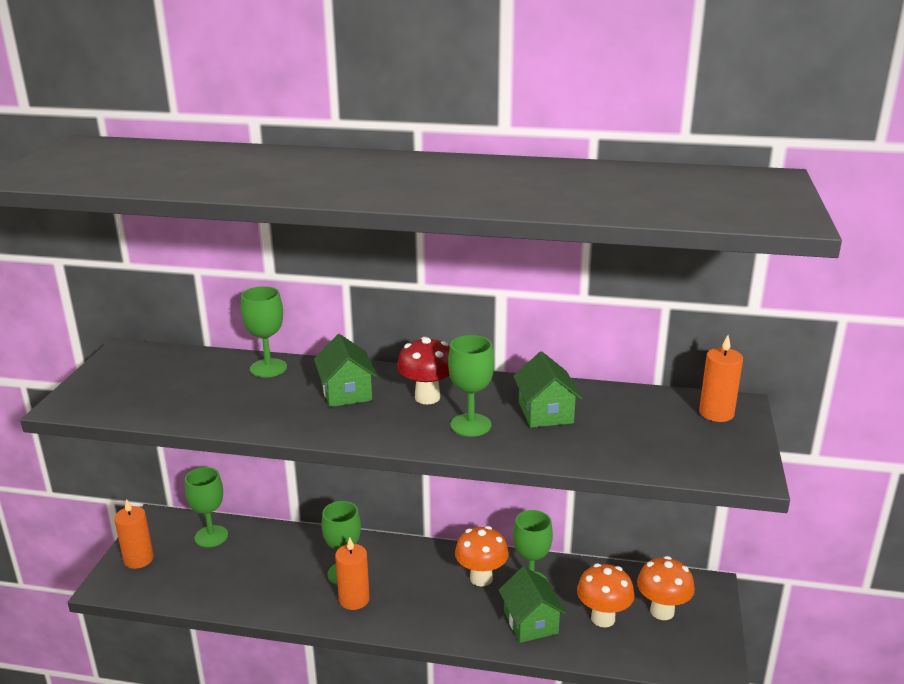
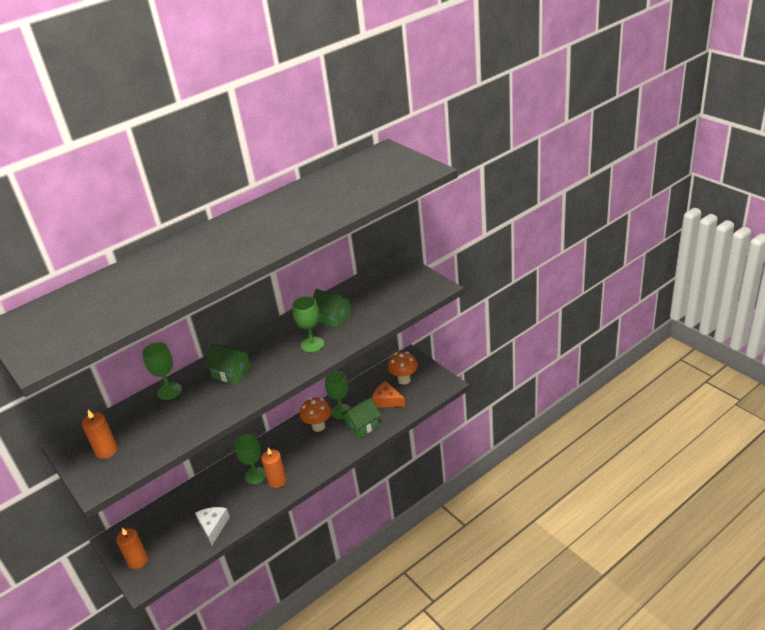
camera: 45 degrees left, 10 degrees up
(211, 536) = (159, 519): green goblet -> none
(234, 589) = (213, 526): none -> white cheese
(427, 397) = (273, 347): red mushroom -> none
(530, 622) = (362, 425): green house -> green house turned 60 degrees counterclockwise
(603, 618) = (387, 400): orange mushroom -> orange cheese
(716, 413) = (395, 271): orange candle -> orange candle (106, 450)

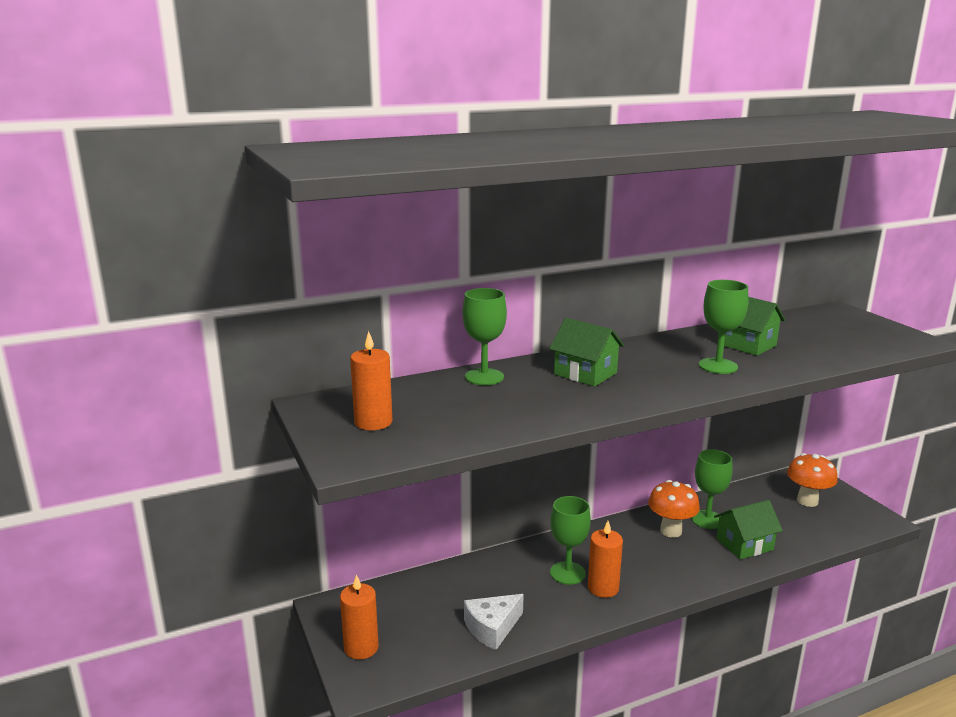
camera: 10 degrees right, 15 degrees down
(213, 526) = (492, 628): white cheese -> white cheese turned 135 degrees counterclockwise
(387, 400) = (782, 521): orange cheese -> none

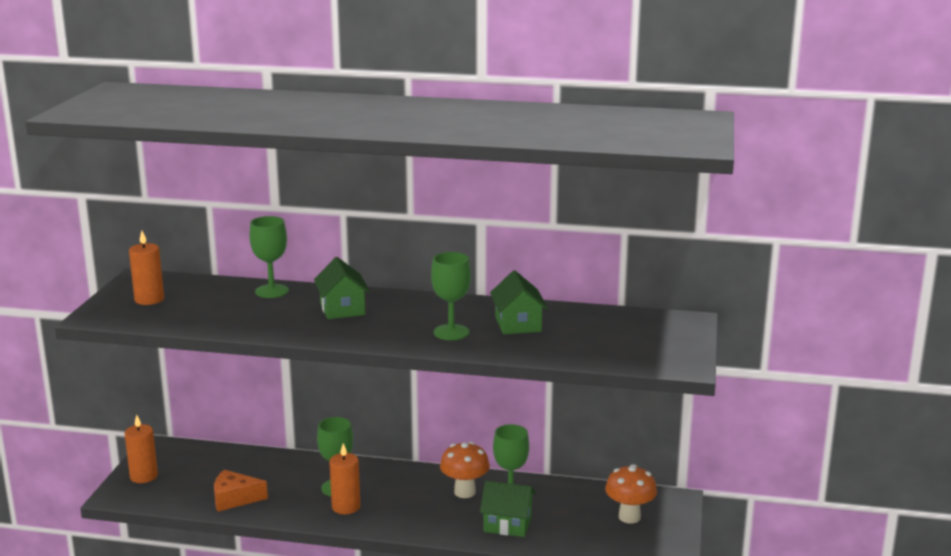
camera: 35 degrees right, 0 degrees up
(492, 628) = (234, 498): white cheese -> orange cheese

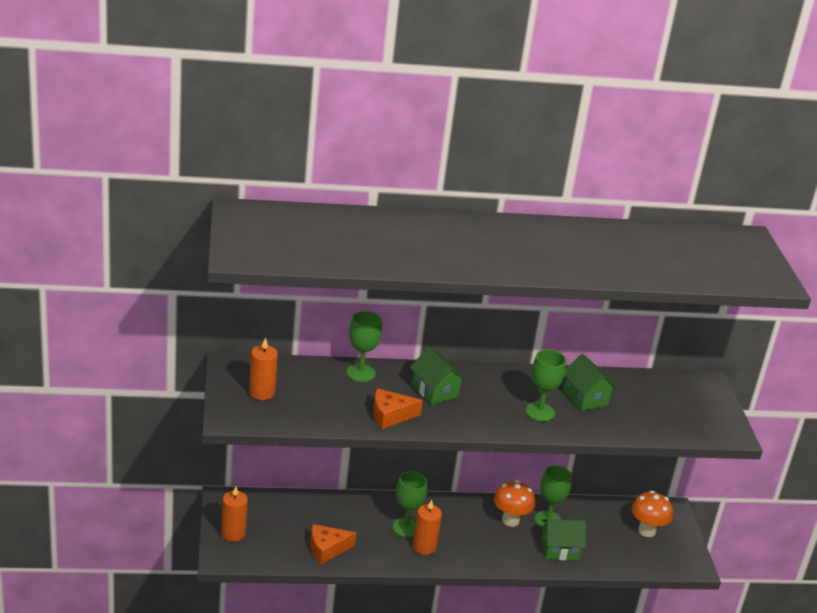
camera: 20 degrees left, 10 degrees up
(272, 325) = (390, 415): none -> orange cheese

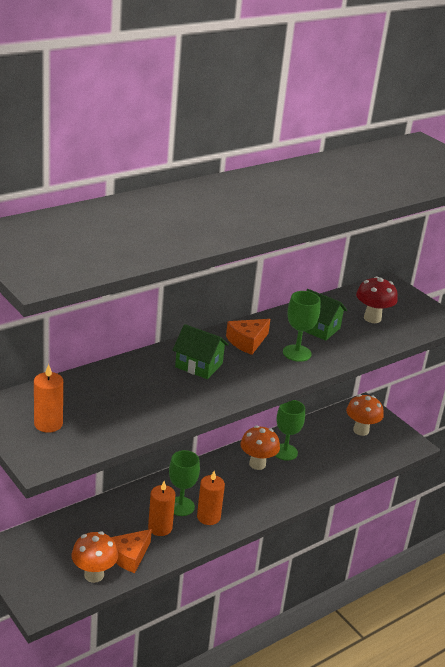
camera: 30 degrees left, 0 degrees up
(233, 534) = (32, 579): orange candle -> orange candle (160, 528)
(285, 551) = (94, 575): none -> orange mushroom
(360, 373) = (122, 372): green goblet -> none
(390, 415) = (182, 402): orange cheese -> orange cheese (247, 342)
(560, 549) = (312, 472): green house -> none
(652, 407) = (372, 318): none -> red mushroom

